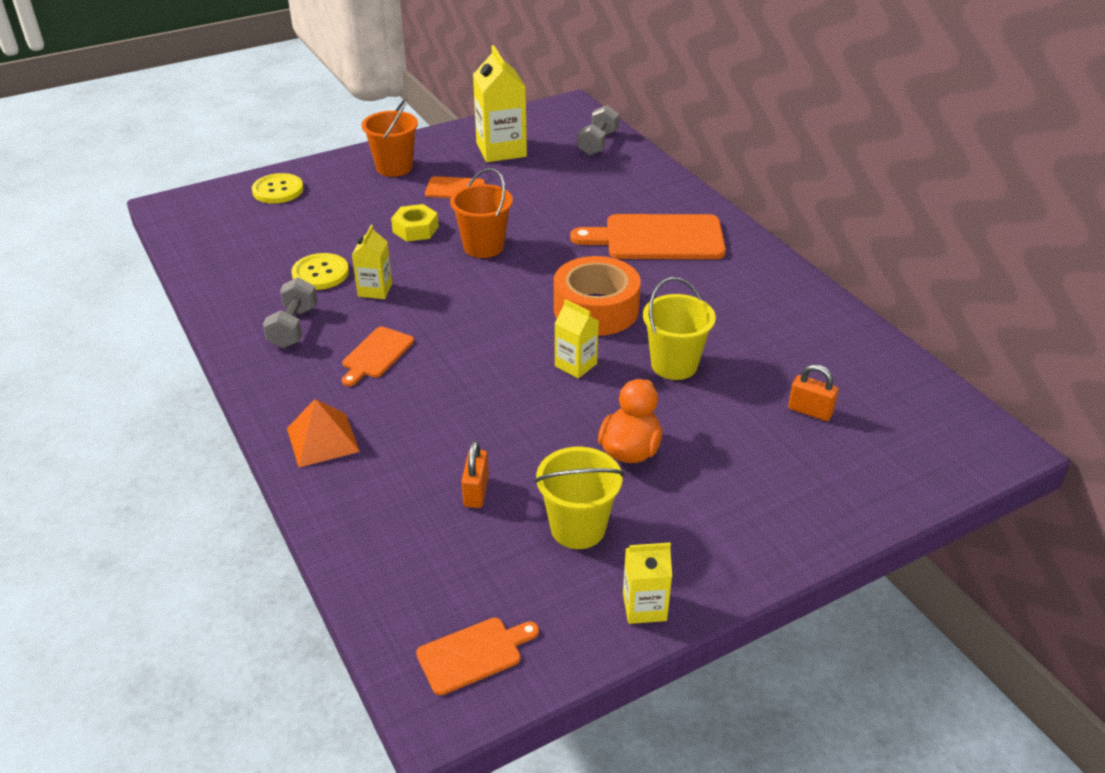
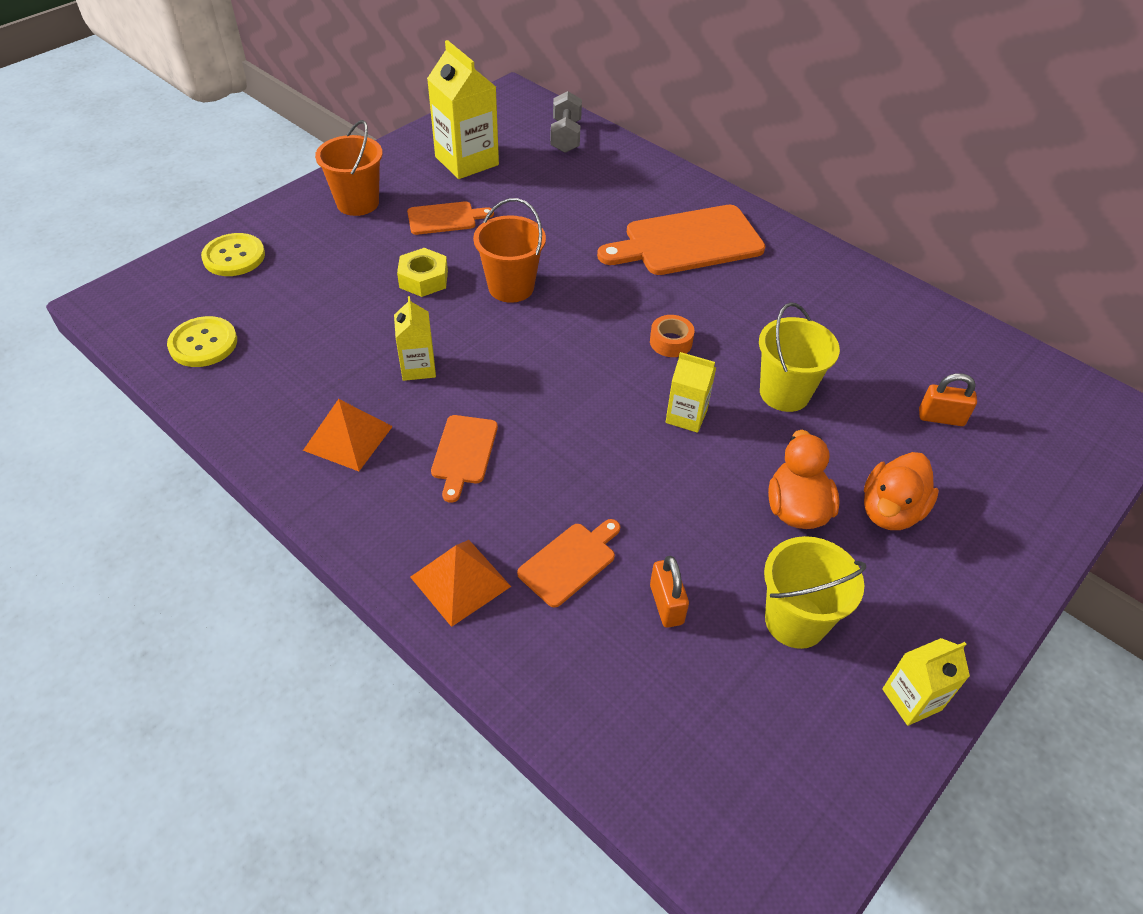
camera: 20 degrees left, 10 degrees up
(293, 327) = (348, 438): grey dumbbell -> orange pyramid
(320, 273) = (343, 359): yellow button -> yellow button (203, 343)
(473, 654) = (773, 817): orange cutting board -> orange cutting board (570, 562)
(596, 309) = (670, 342): orange tape -> orange tape, size x0.45
(715, 470) = (890, 511): none -> orange duck

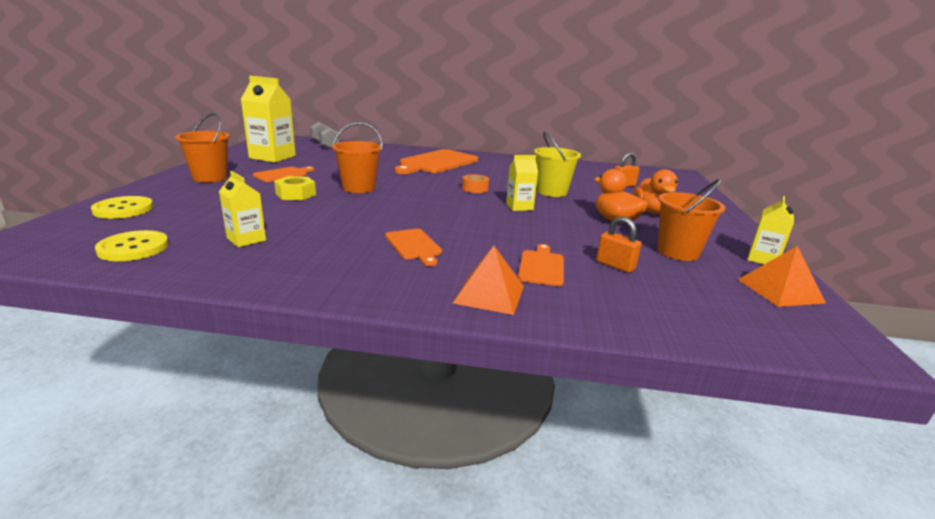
camera: 35 degrees left, 25 degrees down
(348, 438) = (320, 259): orange pyramid -> orange pyramid (780, 291)
(418, 367) = (336, 223): yellow carton -> yellow carton (246, 239)
(795, 621) = (678, 252): yellow bucket -> orange bucket

